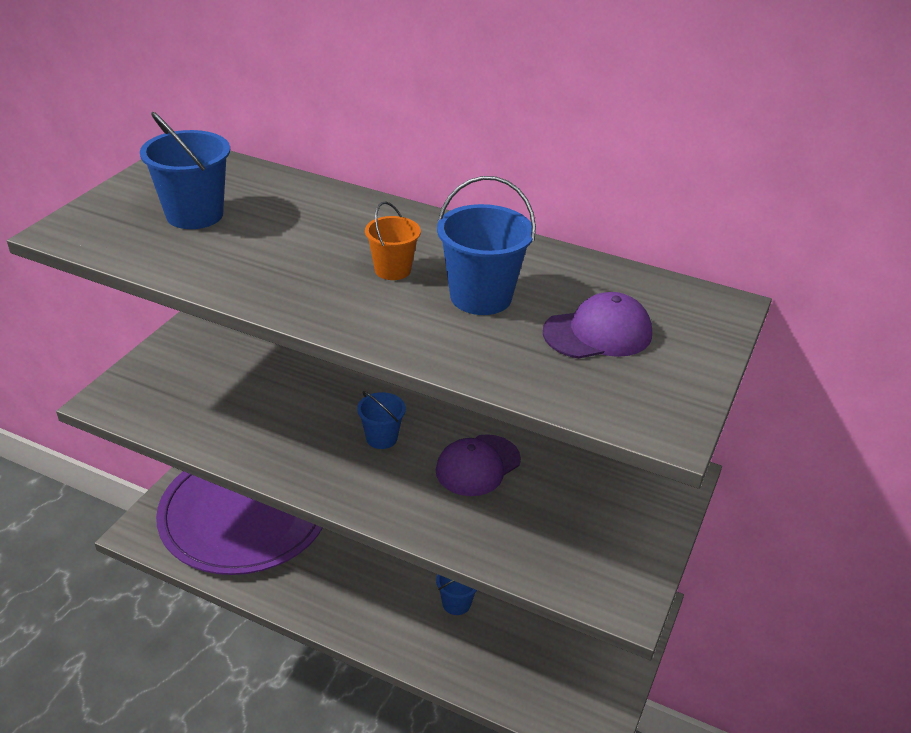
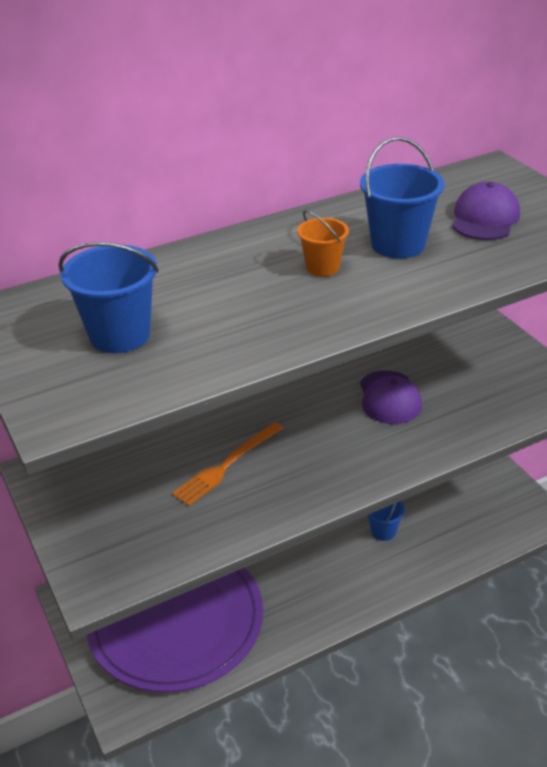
camera: 50 degrees left, 0 degrees up
(294, 405) = (227, 465): none -> orange fork
(381, 438) = (314, 432): blue bucket -> none

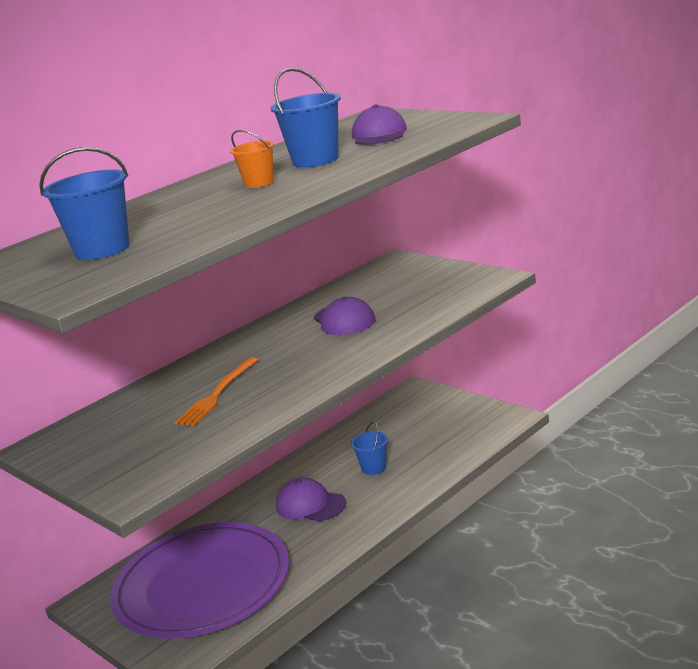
camera: 15 degrees left, 15 degrees down
(307, 556) = (310, 505): none -> purple cap

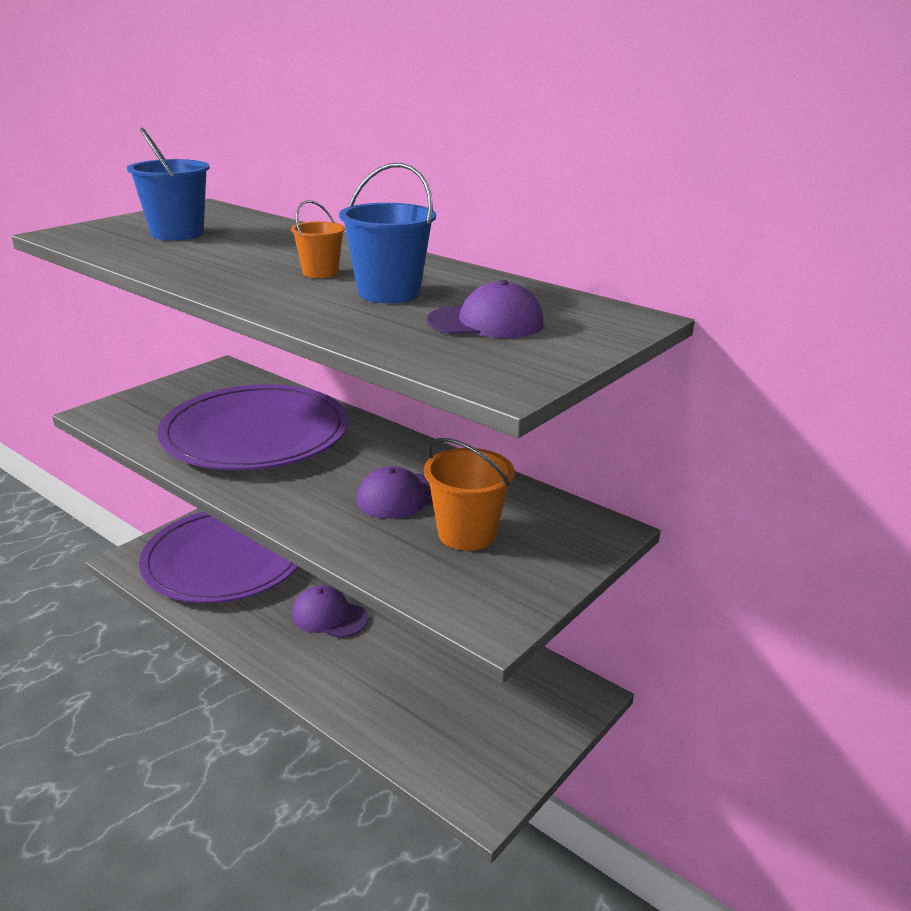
camera: 80 degrees right, 5 degrees up
(217, 394) = (255, 434): orange fork -> purple plate
(310, 505) = (329, 616): purple cap -> purple cap turned 90 degrees counterclockwise
(374, 468) = (389, 662): blue bucket -> none
(397, 295) = (467, 534): none -> orange bucket

